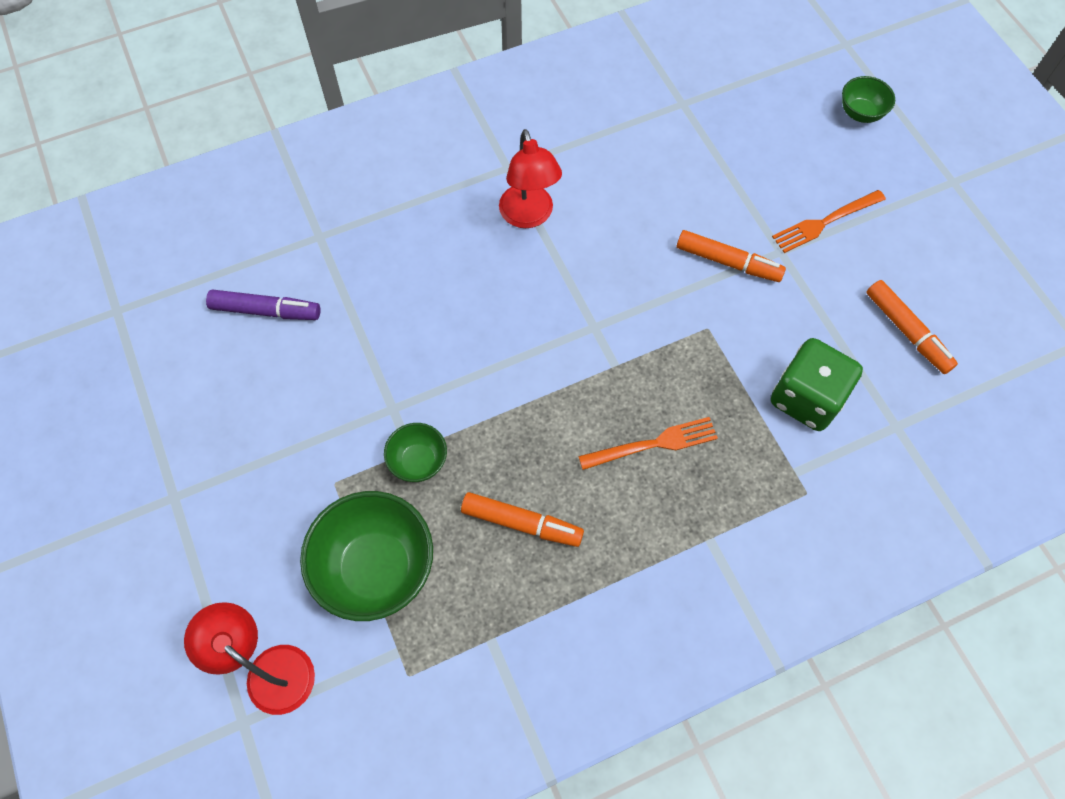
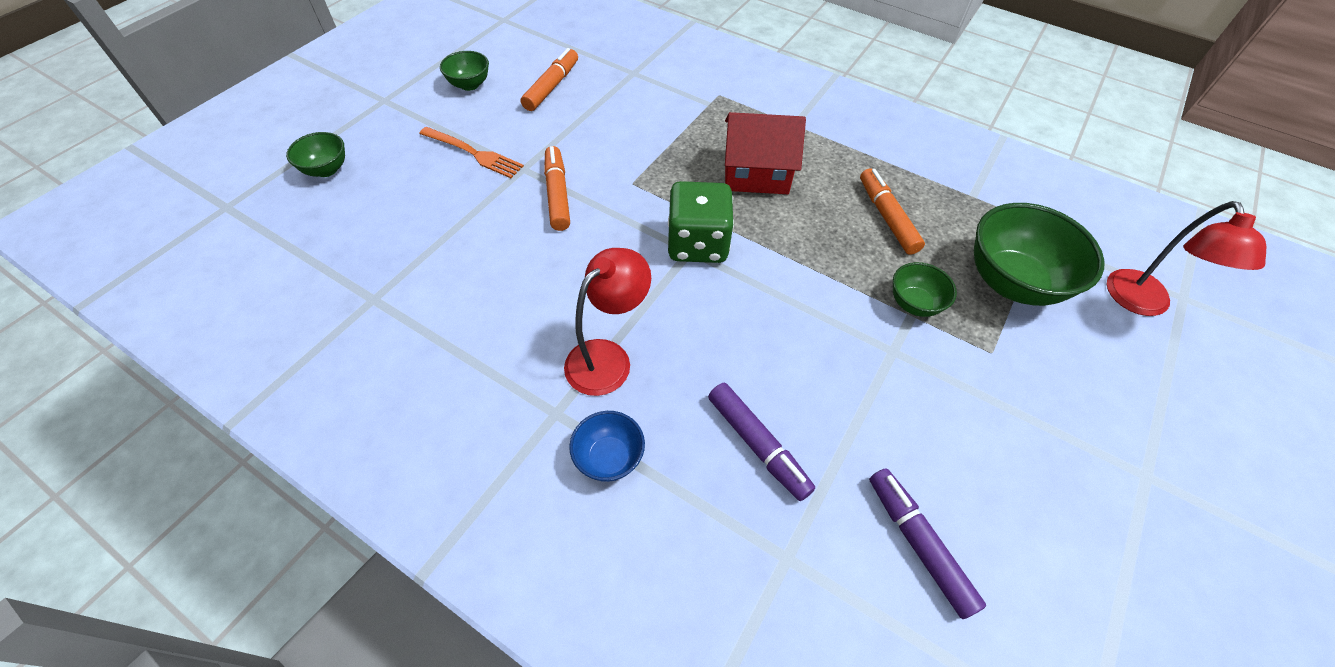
camera: 125 degrees left, 10 degrees down
(396, 266) = (757, 445): none -> purple marker
(453, 180) = (609, 458): none -> blue bowl
(654, 443) = (756, 174): orange fork -> red house
(806, 398) = (648, 115): green dice -> green dice (697, 244)
(947, 259) = (469, 85): none -> green bowl

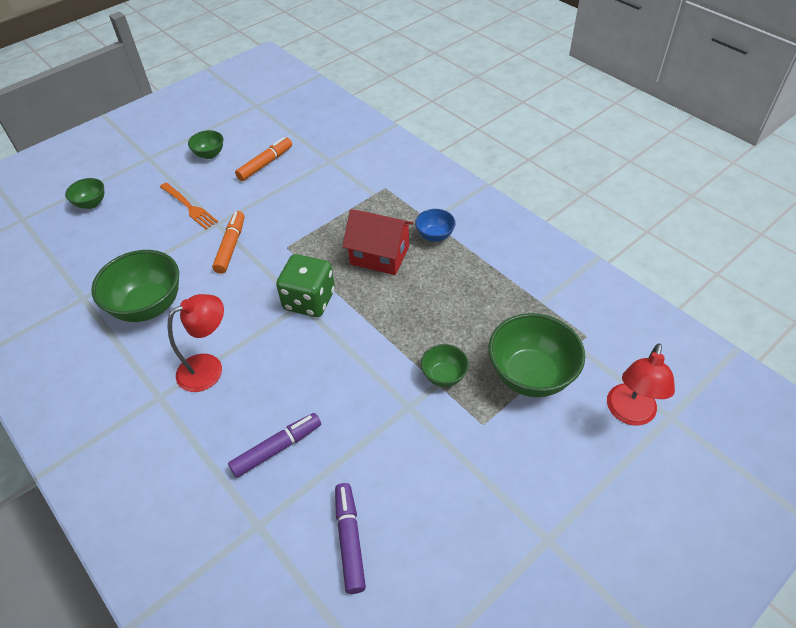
camera: 20 degrees right, 5 degrees down
(479, 292) = (148, 306): none -> green bowl
(609, 458) = (178, 433): blue bowl -> blue bowl (435, 236)
(757, 445) = (277, 448): purple marker -> purple marker turned 105 degrees counterclockwise
(887, 217) = (461, 306): orange marker -> none

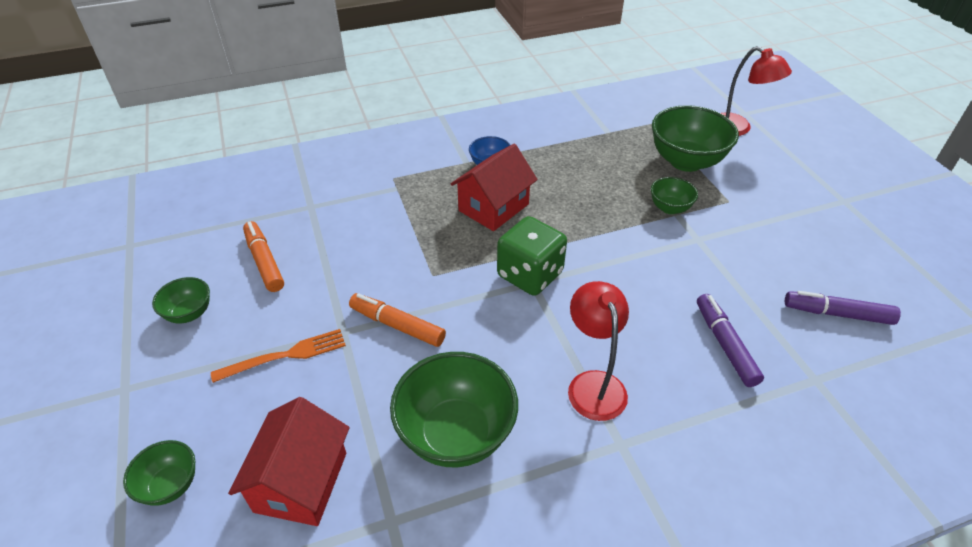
camera: 70 degrees left, 5 degrees down
(101, 251) = (301, 482): none -> red house

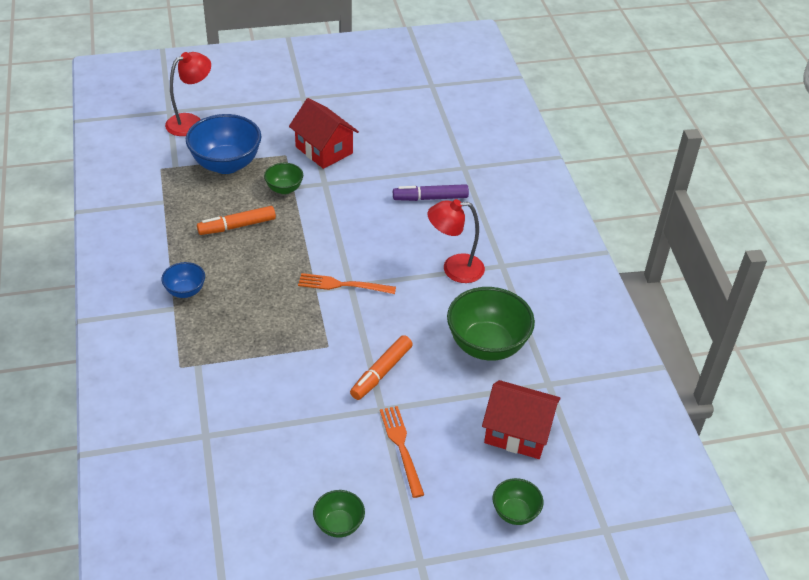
camera: 85 degrees left, 0 degrees up
(264, 261) = (281, 470): orange marker -> orange marker (237, 226)
(493, 207) = (250, 296): red house -> red house (324, 150)
(530, 275) = (342, 285): green dice -> orange fork
(686, 161) = (226, 164): green bowl -> blue bowl
(837, 314) = (413, 140): purple marker -> none

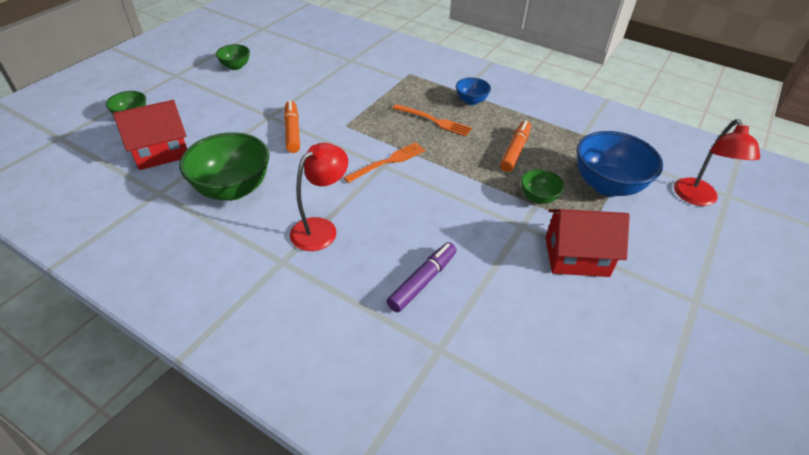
camera: 135 degrees right, 0 degrees up
(401, 446) = (236, 107): orange fork -> orange fork (435, 121)

